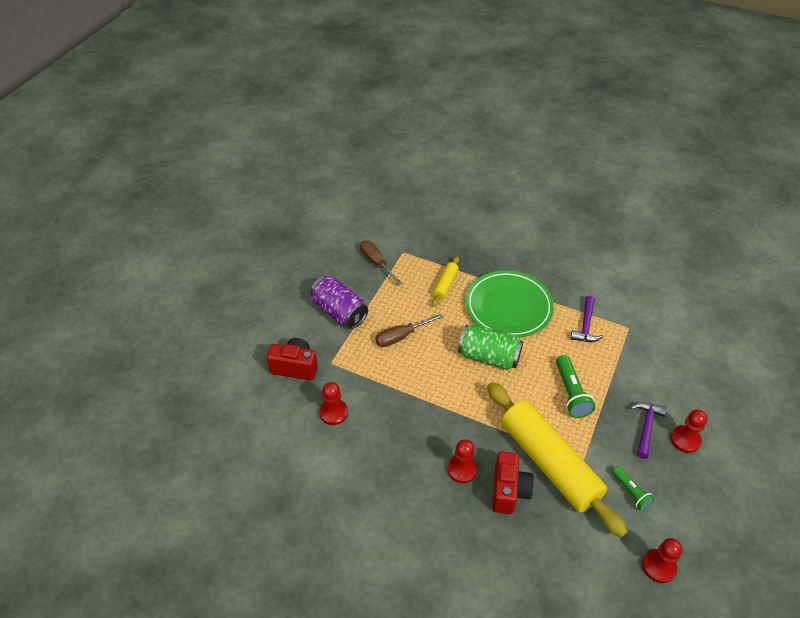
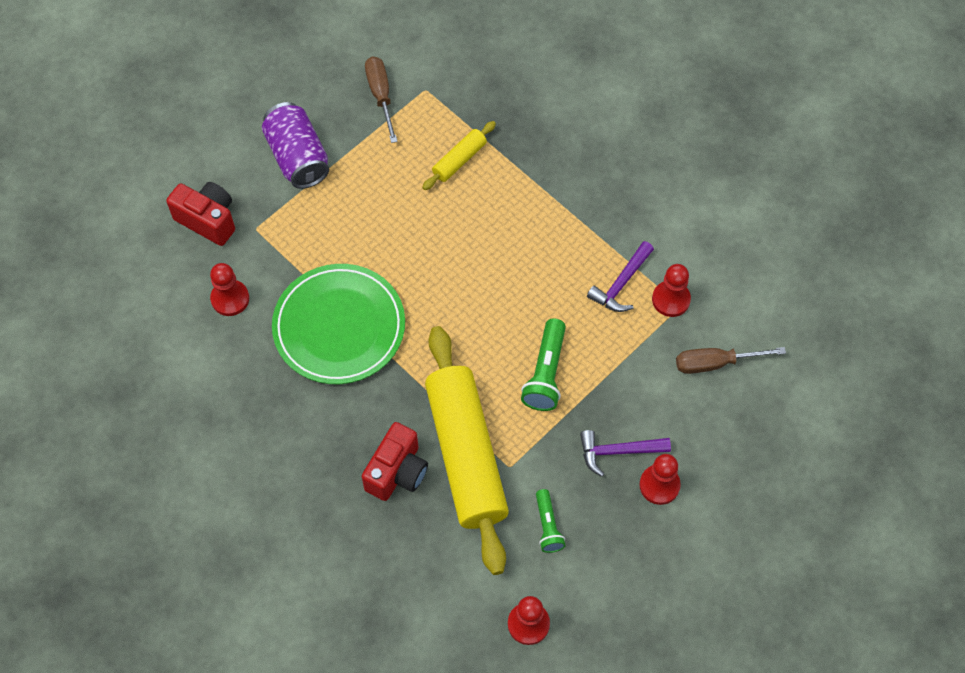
camera: 20 degrees right, 15 degrees up
(401, 336) = (363, 220): brown screwdriver -> brown screwdriver (715, 363)
(462, 469) = (354, 425): red pawn -> red pawn (671, 299)
(489, 357) = (464, 286): green can -> none
(508, 307) = (529, 221): green plate -> green plate (339, 327)
(646, 427) = (618, 451): purple hammer -> purple hammer turned 135 degrees counterclockwise

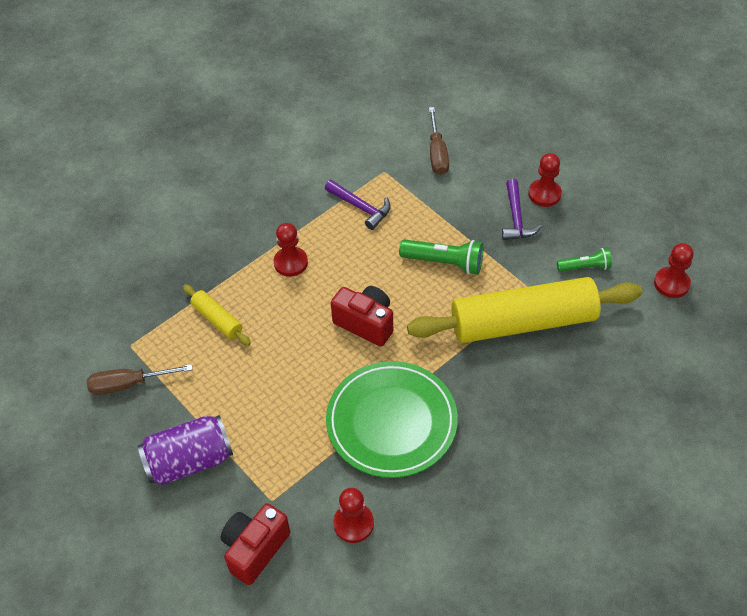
camera: 85 degrees left, 10 degrees down
(397, 472) = (542, 375): red camera -> red camera (366, 323)
(671, 299) = (378, 176): red pawn -> red pawn (290, 263)

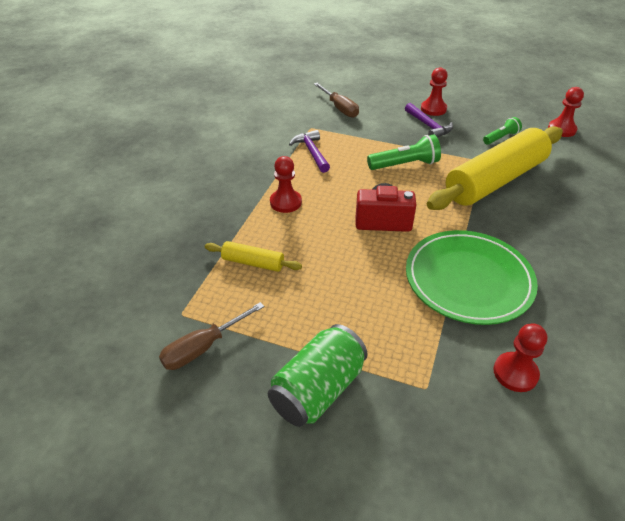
camera: 30 degrees left, 10 degrees down
(189, 461) = (318, 389): purple can -> green can
(255, 549) = (450, 441): red camera -> none
(360, 207) = (311, 152): purple hammer -> purple hammer turned 120 degrees counterclockwise

